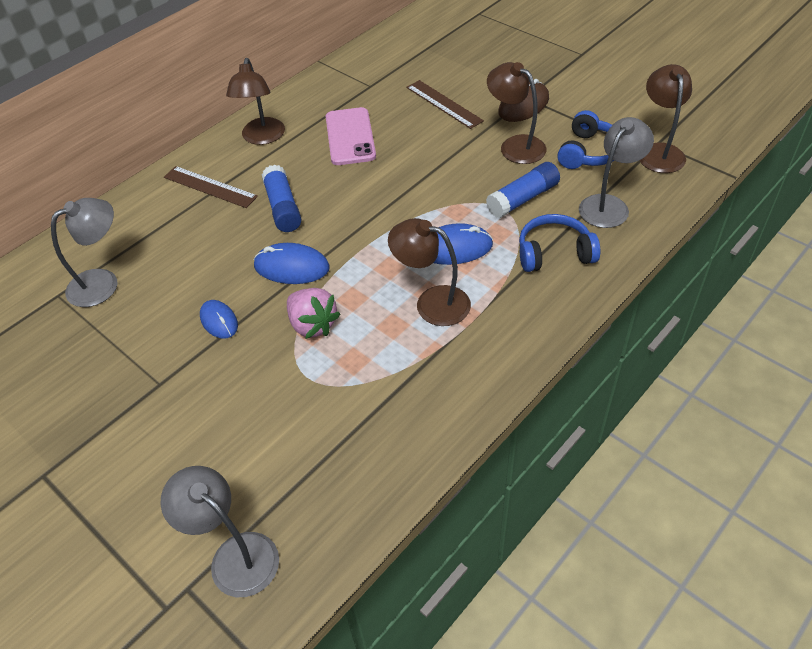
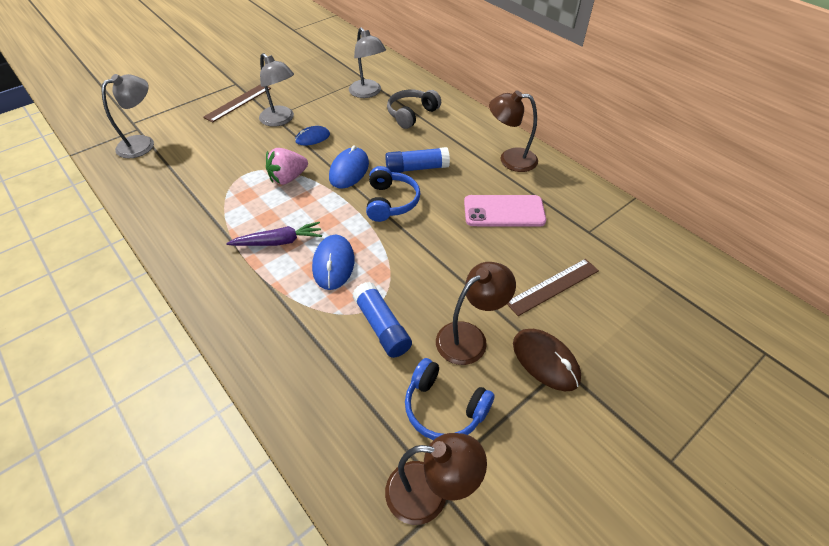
camera: 95 degrees right, 0 degrees up
(165, 228) = (411, 114): none -> grey headphones
(210, 187) = (452, 133): brown ruler -> brown ruler (238, 102)
(432, 302) = (279, 242): brown lamp -> purple carrot
(554, 253) = (298, 335): blue headphones -> blue headphones (390, 202)
(609, 205) = (349, 403): grey lamp -> grey lamp (281, 120)

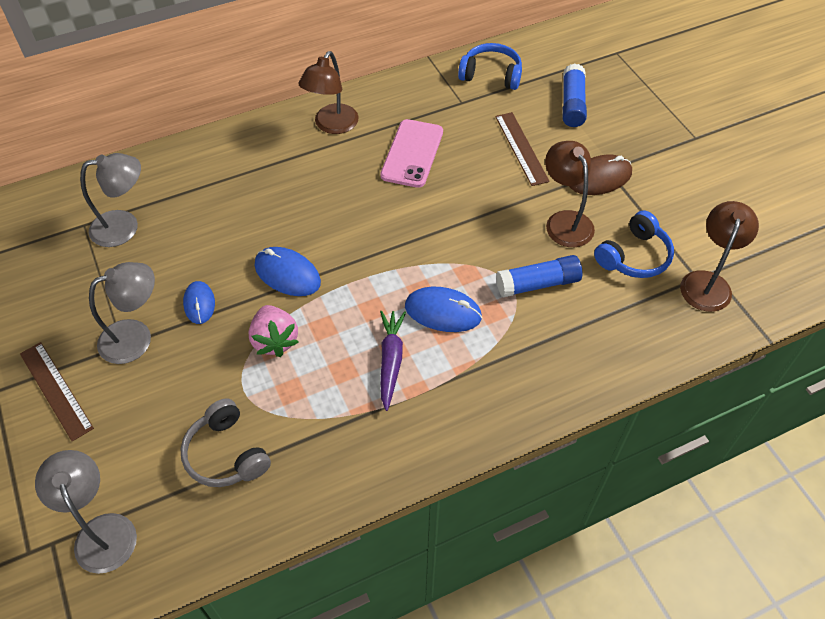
camera: 75 degrees left, 5 degrees up
(390, 202) = (361, 244): blue headphones -> blue headphones (491, 75)
(411, 114) = (201, 191): grey headphones -> grey headphones (226, 454)
(416, 168) = (312, 208): blue glue stick -> blue glue stick (572, 104)

